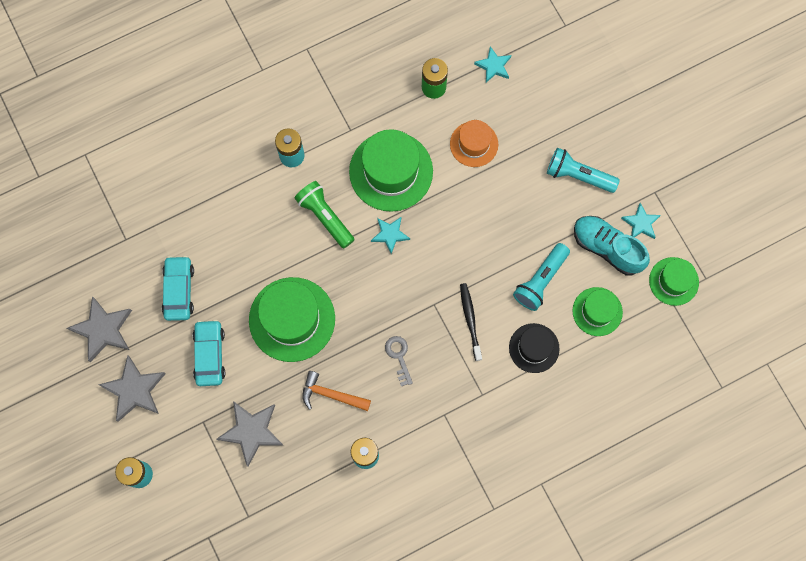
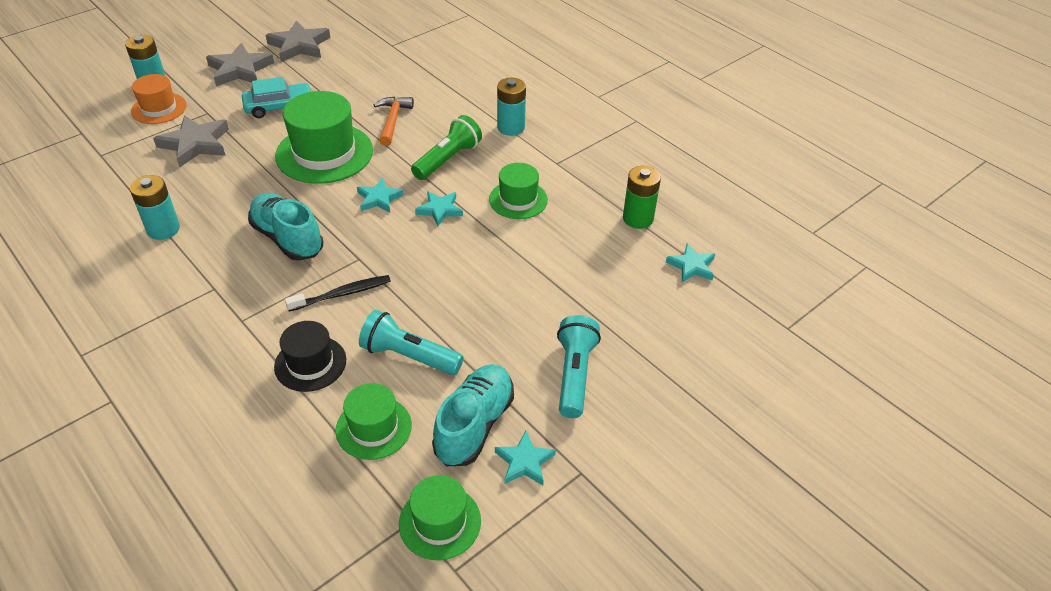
camera: 75 degrees right, 30 degrees down
(179, 290) = (345, 80): turquoise car -> none
(331, 394) = (238, 192): orange hammer -> orange hammer (393, 120)
(365, 280) = (379, 198): none -> turquoise star
(391, 171) = (518, 200): green hat -> green hat, size x0.58
(399, 357) = (287, 238): grey key -> turquoise shoe
(474, 144) = (579, 263): orange hat -> orange hat (159, 108)

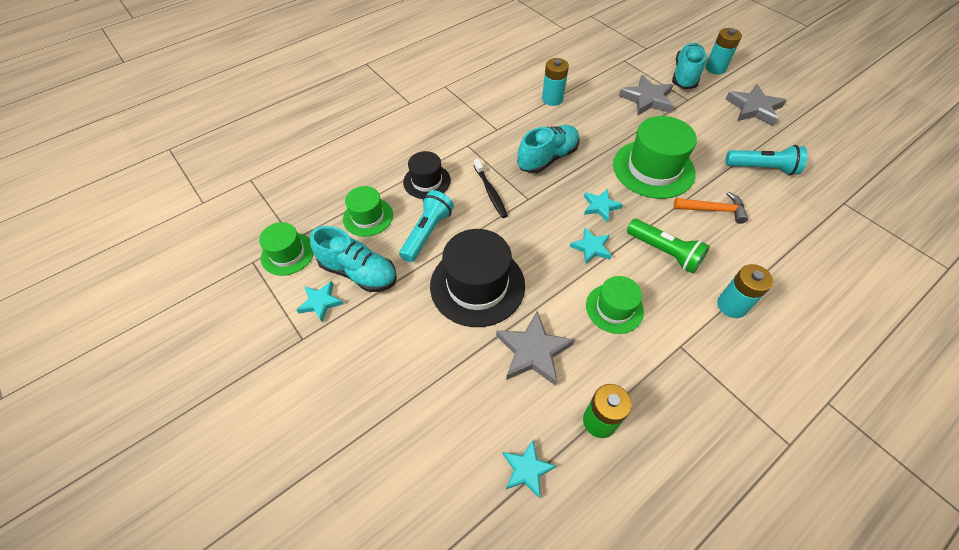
camera: 95 degrees right, 10 degrees up
(159, 108) = (685, 76): orange hat -> turquoise shoe
(279, 107) = (709, 136): turquoise car -> none
(299, 46) = (808, 139): grey star -> grey star (533, 351)
(492, 304) = (477, 285): none -> black hat
(574, 374) = (395, 341): turquoise flashlight -> turquoise flashlight (762, 168)

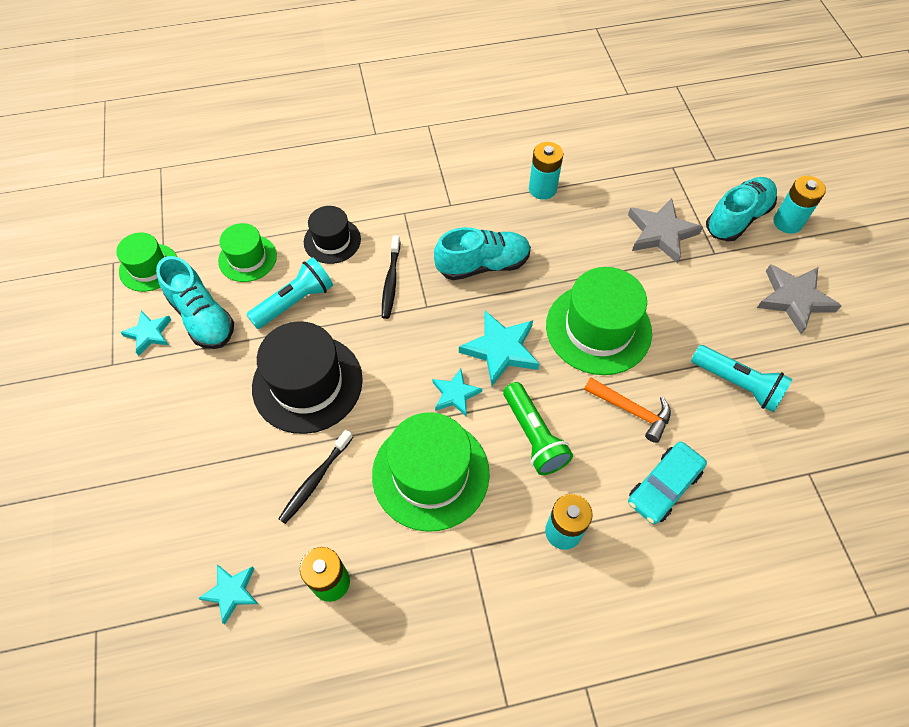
camera: 25 degrees right, 5 degrees up
(533, 351) = (315, 480): grey star -> black toothbrush
(600, 206) = (501, 350): turquoise star -> turquoise star, size x1.64
(614, 308) = (430, 473): green hat -> green hat, size x1.72
(769, 248) = (663, 486): none -> turquoise car

